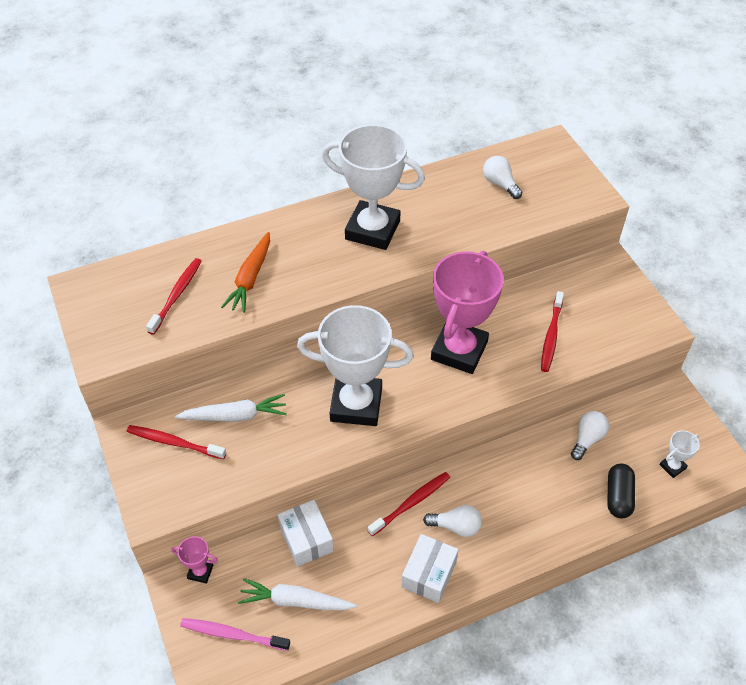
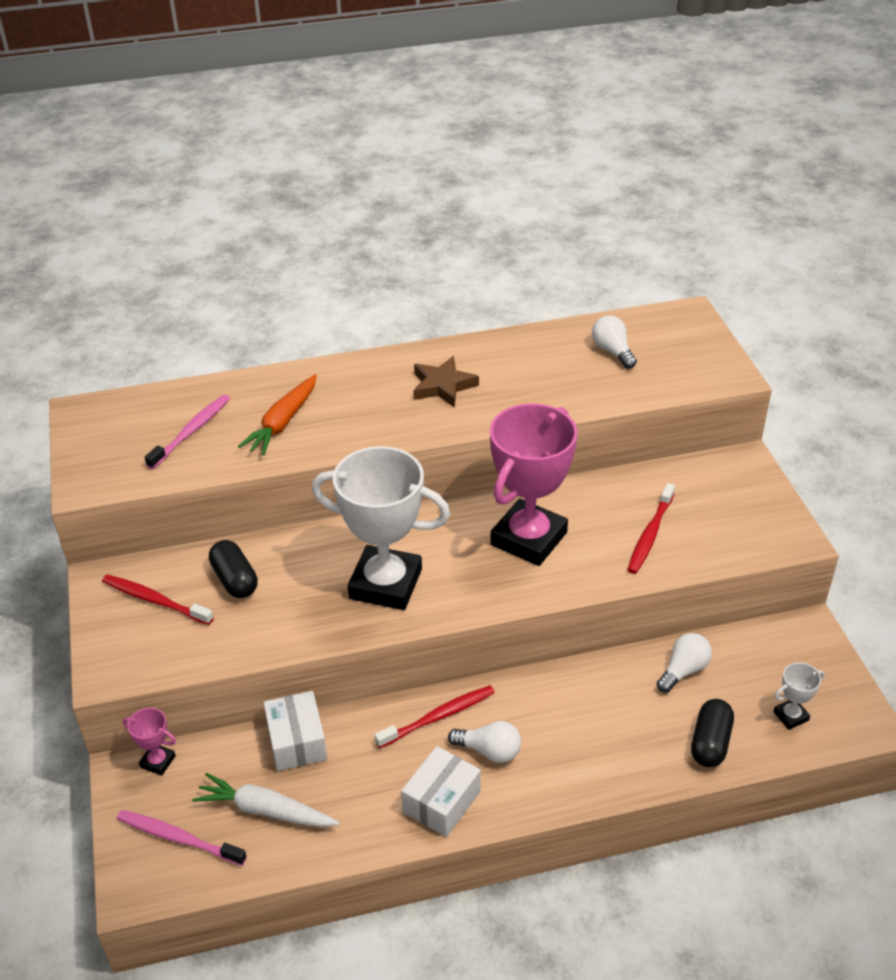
camera: 10 degrees right, 10 degrees down
(177, 295) = (192, 431): red toothbrush -> pink toothbrush
(235, 416) = (235, 580): white carrot -> black capsule
(372, 230) = (443, 386): white trophy -> brown star

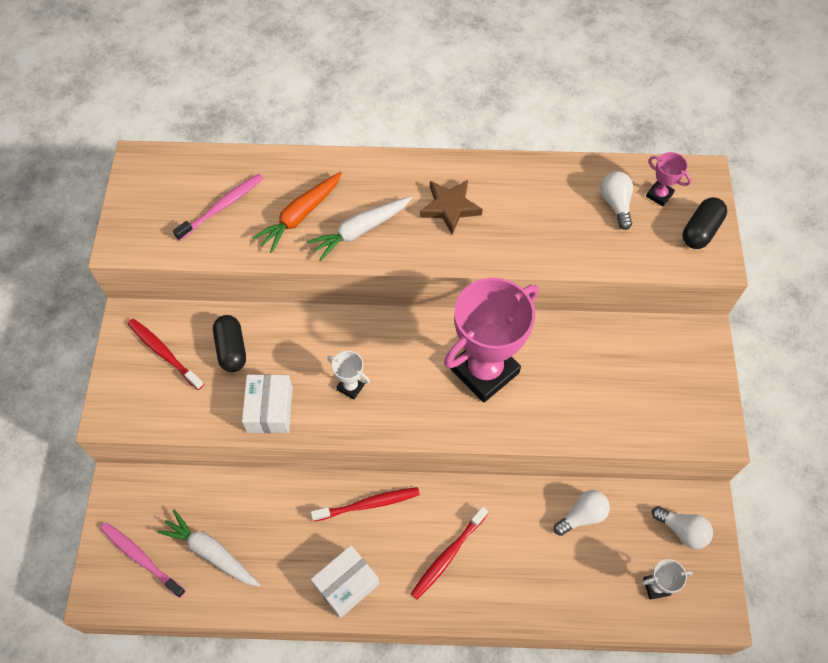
camera: 15 degrees right, 20 degrees up
(158, 761) = (144, 484): pink trophy -> pink trophy (659, 195)
(297, 741) = (252, 495): white box -> white box (270, 409)
(353, 422) = (360, 230): none -> white carrot
(385, 584) = (351, 386): white trophy -> white trophy, size x0.42
(489, 751) = (398, 548): white light bulb -> white light bulb (682, 530)
(650, 535) = (590, 395): red toothbrush -> red toothbrush (447, 556)
(710, 743) = (579, 593): black capsule -> black capsule (700, 231)

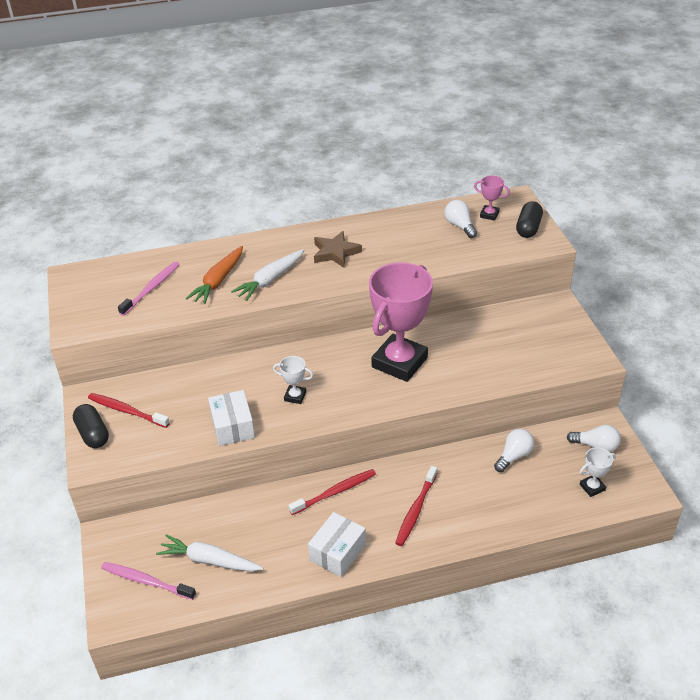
camera: 15 degrees left, 20 degrees down
(231, 349) = (185, 395): black capsule -> black capsule (93, 434)

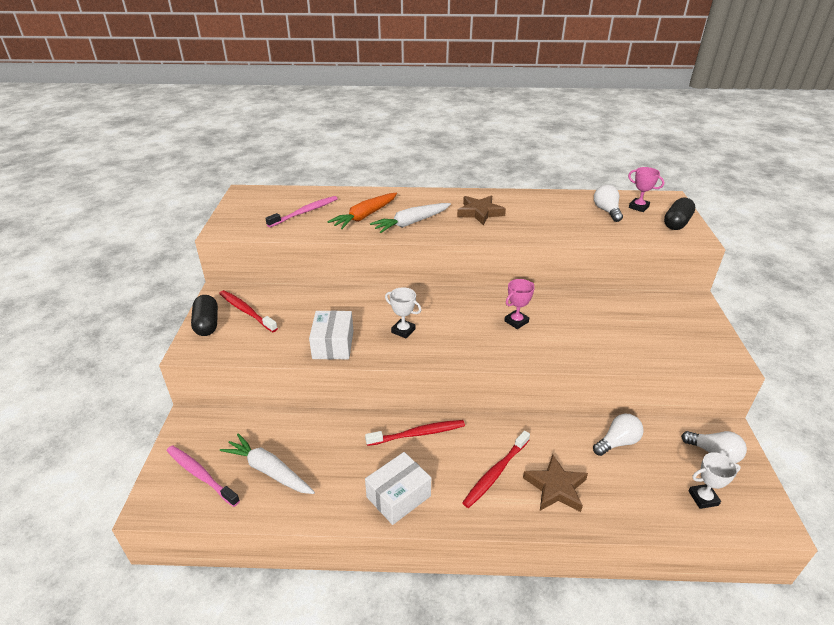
camera: 15 degrees right, 5 degrees down
(399, 362) = (516, 321): pink trophy -> pink trophy, size x0.42
(470, 509) = (555, 487): none -> brown star

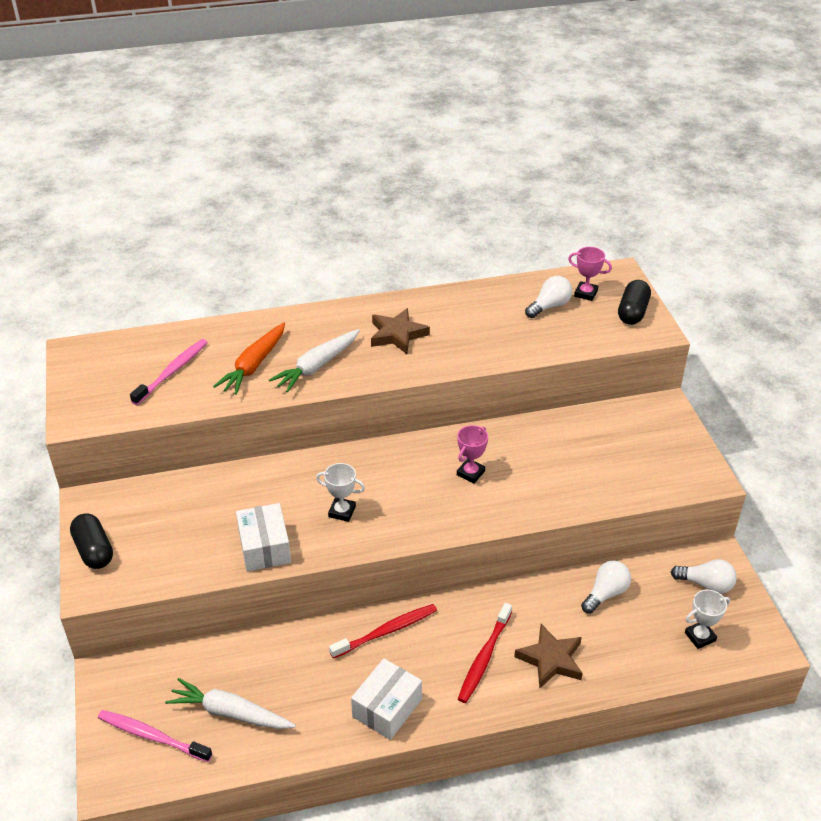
camera: 15 degrees left, 5 degrees up
(246, 311) = (136, 522): red toothbrush -> none
(606, 211) = (549, 306): white light bulb -> white light bulb turned 75 degrees clockwise

